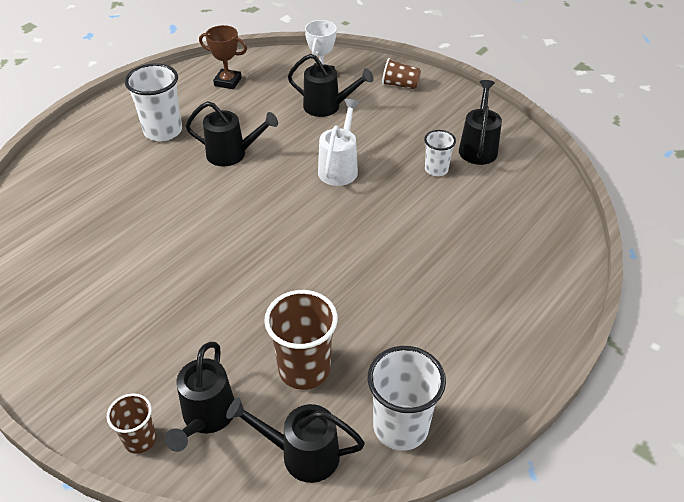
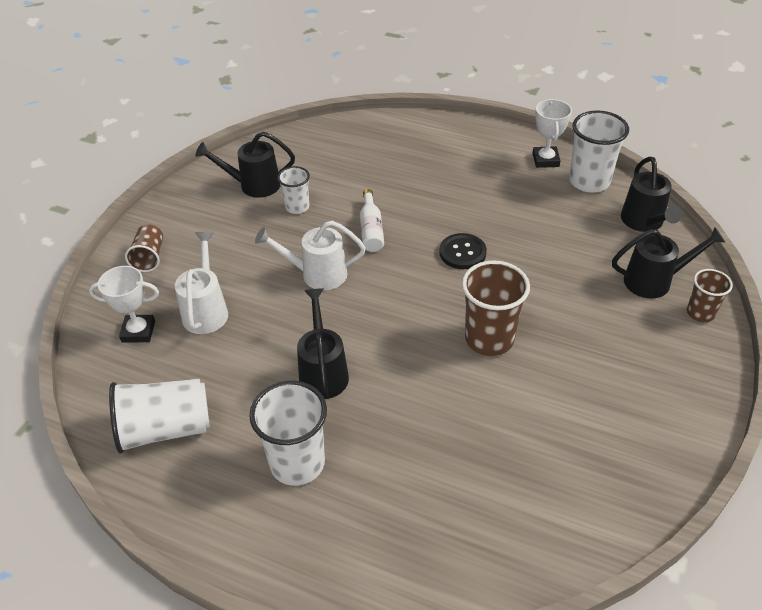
camera: 105 degrees left, 0 degrees up
(227, 82) = (165, 429): brown trophy -> white cup
(304, 369) = (574, 239): brown cup -> brown cup (489, 339)
(324, 268) = (462, 252): none -> black button
(327, 107) = (206, 310): black watering can -> white watering can
(384, 211) = (371, 229): none -> white bottle
(458, 395) = (545, 160): none -> white trophy

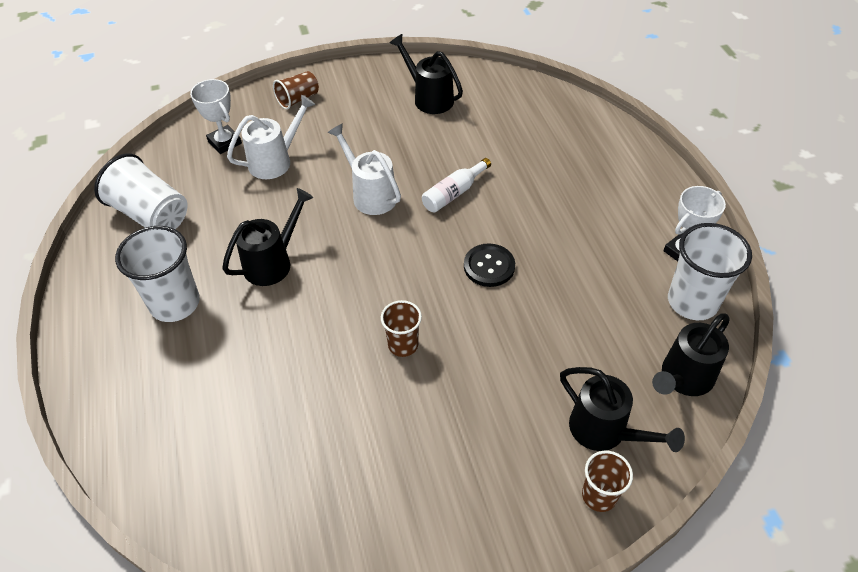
camera: 50 degrees right, 5 degrees up
(297, 207) = (432, 136): white cup -> none
(489, 339) = (403, 345): brown cup -> brown cup, size x0.58

